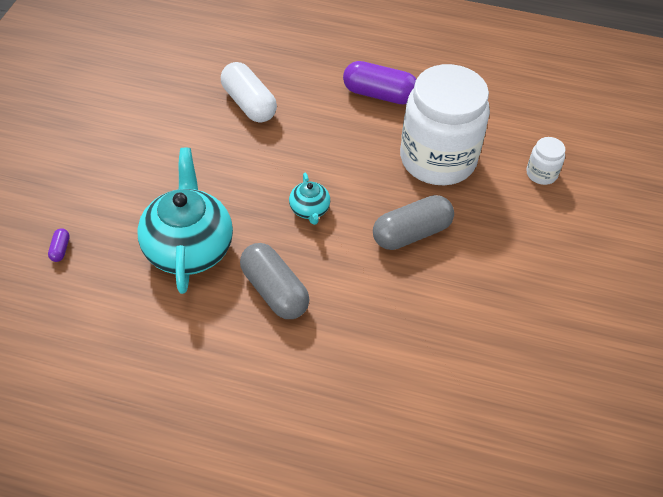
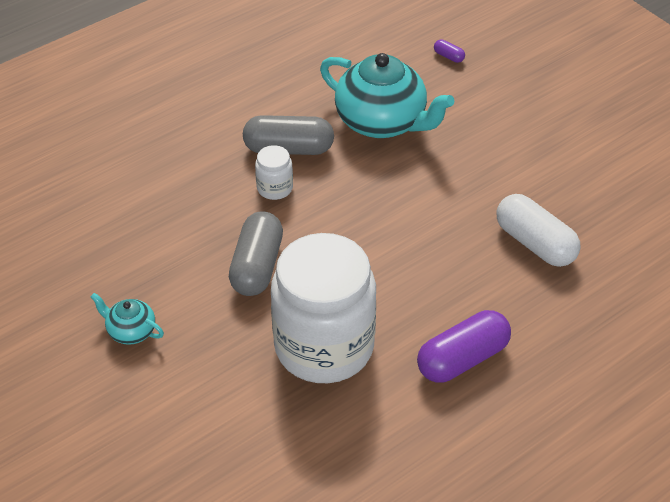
camera: 130 degrees right, 5 degrees down
(249, 104) = (535, 243): white capsule -> white capsule turned 45 degrees clockwise
(309, 210) = (352, 213): turquoise teapot -> turquoise teapot (130, 331)
(541, 174) = (222, 423): white jar -> white jar (274, 188)

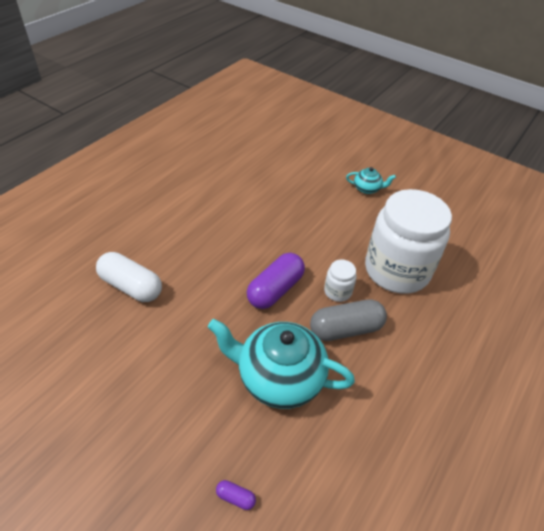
camera: 160 degrees right, 0 degrees up
(257, 266) = (319, 234): grey capsule -> none
(324, 347) = (258, 199): white jar -> white jar (396, 270)
(462, 359) = (175, 206): purple capsule -> purple capsule (275, 289)

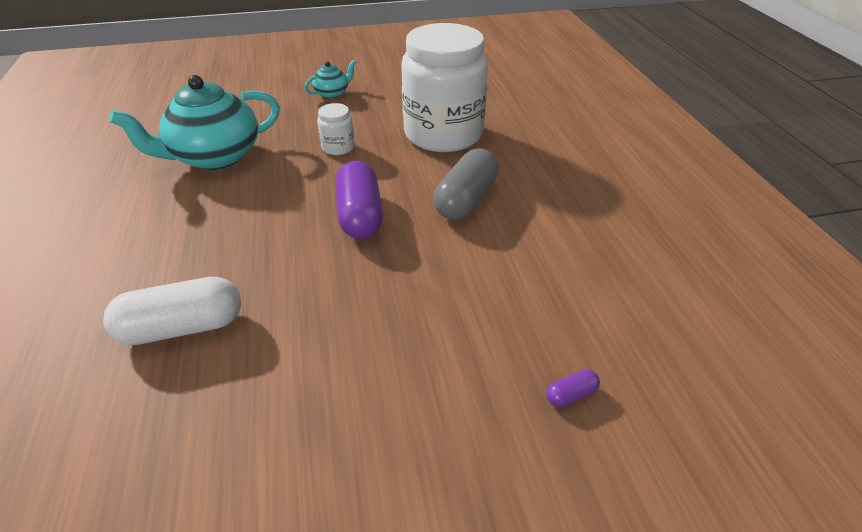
camera: 45 degrees left, 5 degrees down
(279, 377) = (466, 276): turquoise teapot -> turquoise teapot (215, 157)
(337, 291) = (418, 179): white jar -> white jar (338, 147)

